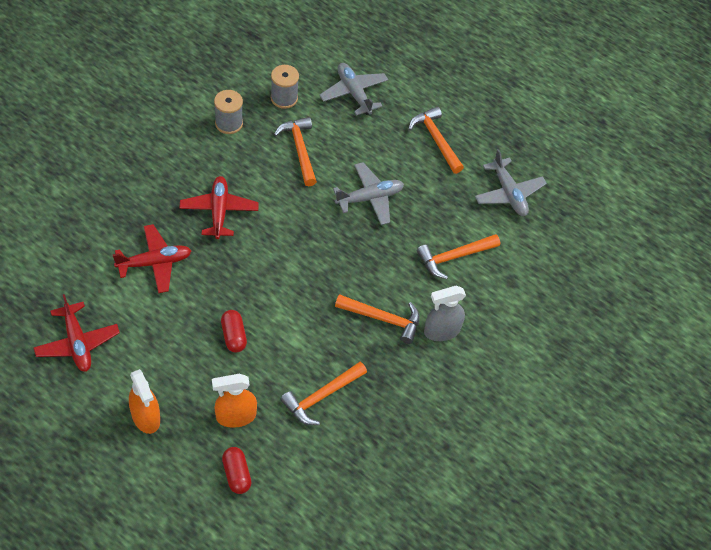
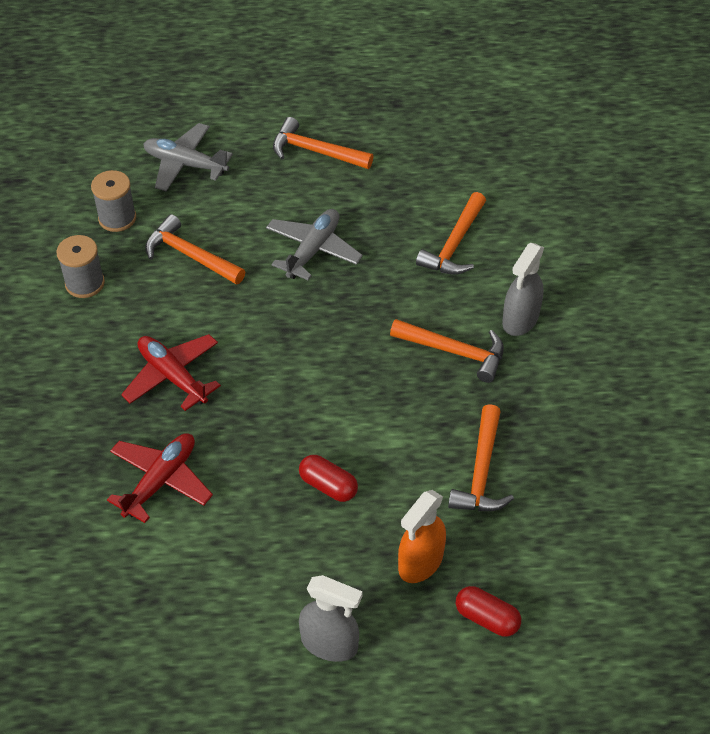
camera: 35 degrees left, 5 degrees down
(77, 343) = (167, 632): red plane -> none
(146, 417) = (329, 643): orange spray bottle -> grey spray bottle
(383, 319) = (454, 352): orange hammer -> orange hammer turned 45 degrees clockwise
(508, 193) = (437, 151): grey plane -> none

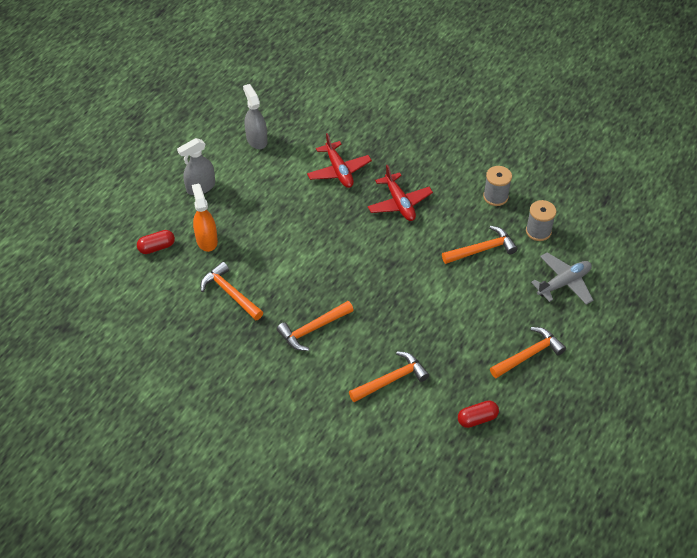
camera: 125 degrees right, 0 degrees up
(173, 376) = (399, 203): red plane -> red plane turned 75 degrees clockwise
(313, 250) = (442, 307): grey plane -> none
(328, 486) = (279, 229): red capsule -> red capsule (477, 419)
(454, 244) = (391, 380): orange hammer -> orange hammer turned 90 degrees clockwise
(520, 320) = (308, 375): grey spray bottle -> grey spray bottle (256, 140)

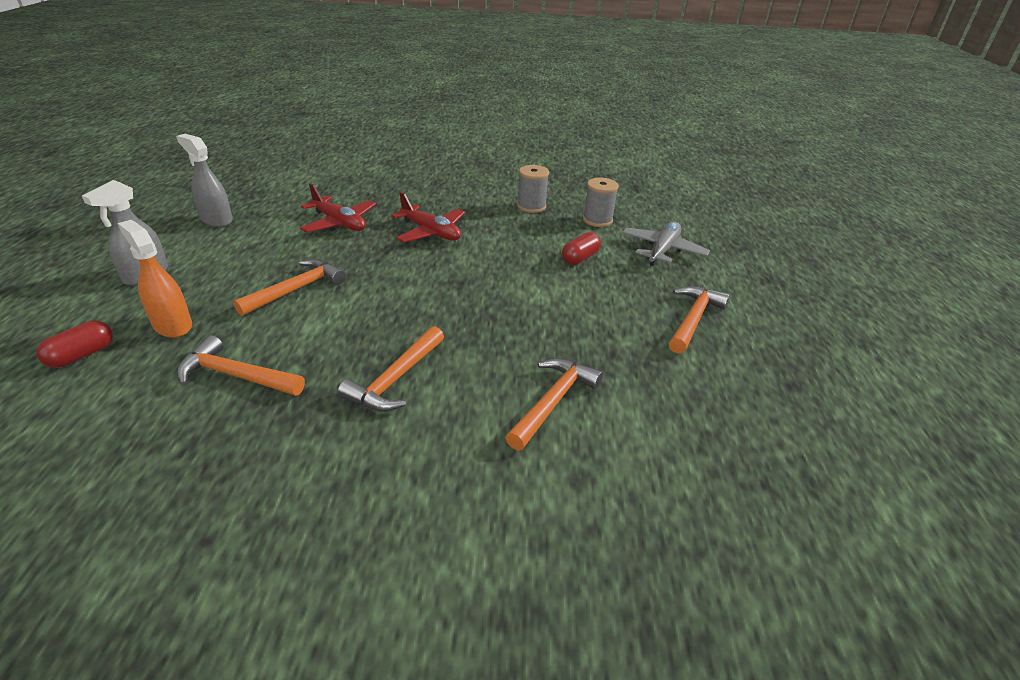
camera: 30 degrees left, 15 degrees down
(477, 419) = (704, 406): red capsule -> red capsule (580, 258)
(482, 249) = (554, 246): orange hammer -> orange hammer (296, 289)

